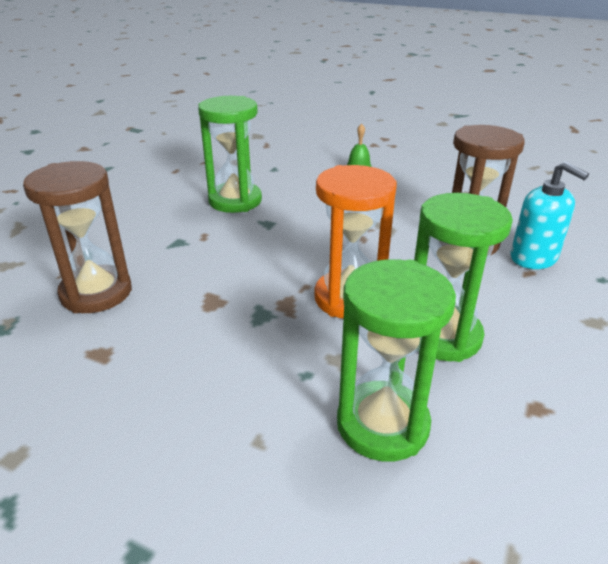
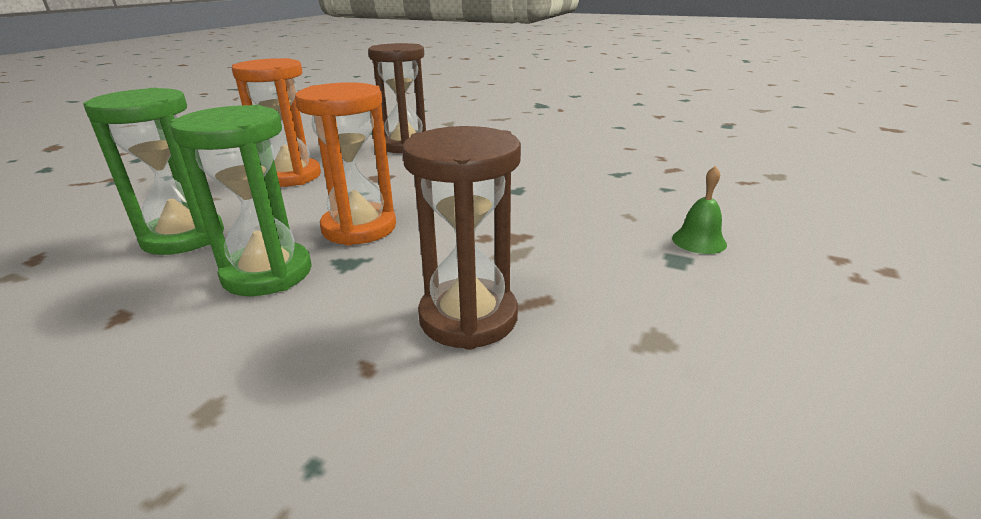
camera: 90 degrees right, 5 degrees down
(188, 379) = (291, 176): none -> orange hourglass
(235, 201) = (565, 174): green hourglass -> none
(534, 258) = (409, 383): turquoise soap dispenser -> none

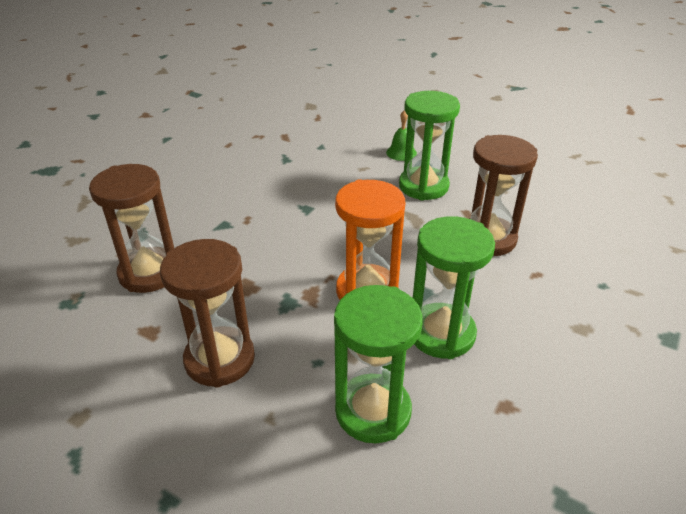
camera: 85 degrees left, 10 degrees up
(291, 176) = (220, 359): orange hourglass -> brown hourglass
(605, 260) = (423, 186): none -> green hourglass

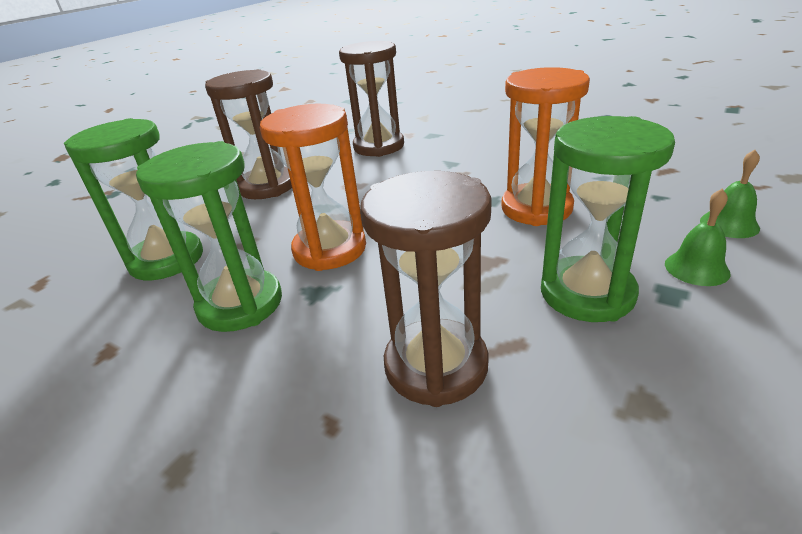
camera: 95 degrees right, 5 degrees down
(324, 190) = (536, 208): none -> orange hourglass
(359, 135) = (729, 224): none -> green bell

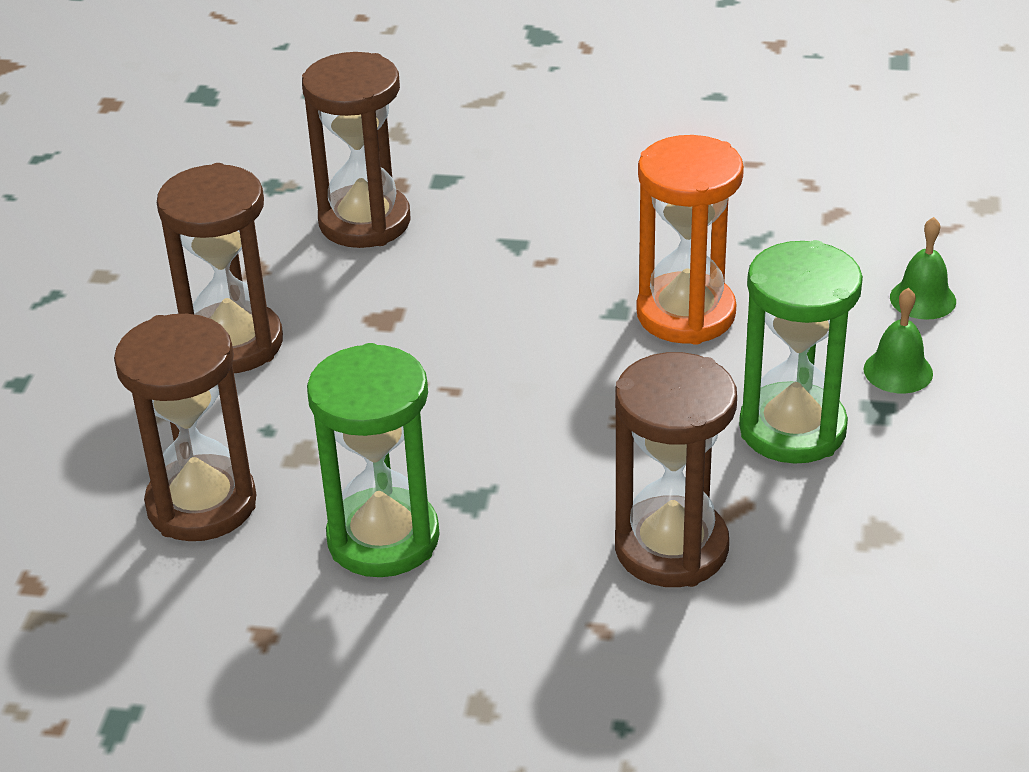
camera: 25 degrees left, 5 degrees up
(167, 260) = (201, 504): green hourglass -> brown hourglass
(330, 249) = (439, 436): orange hourglass -> none

